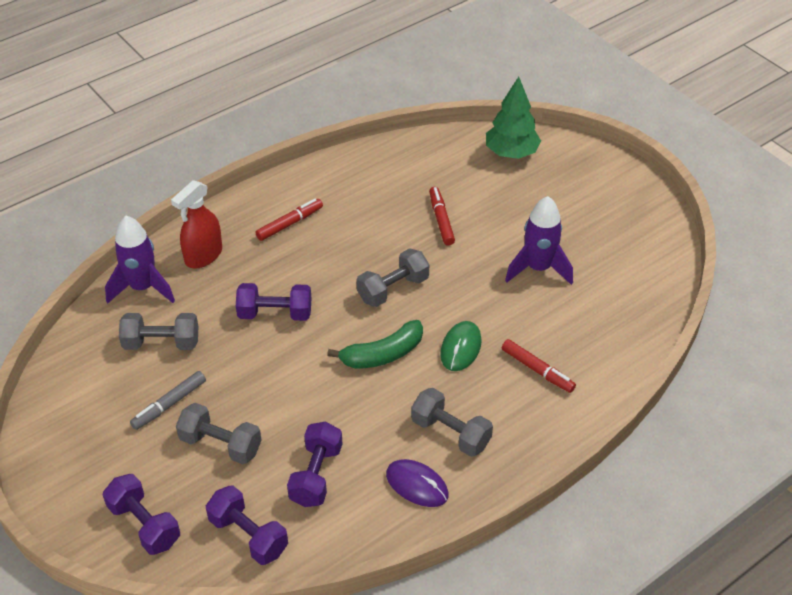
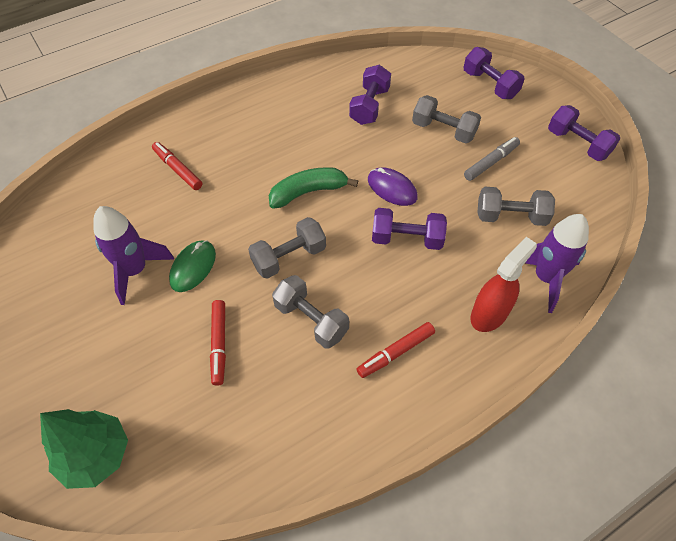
camera: 175 degrees left, 10 degrees up
(248, 535) = (416, 74): purple dumbbell -> purple dumbbell (577, 144)
(417, 485) = (296, 95): purple mouse -> purple mouse (392, 188)
(450, 433) = (264, 127): grey dumbbell -> grey dumbbell (311, 320)
(460, 348) = (237, 193): green mouse -> green mouse (193, 267)

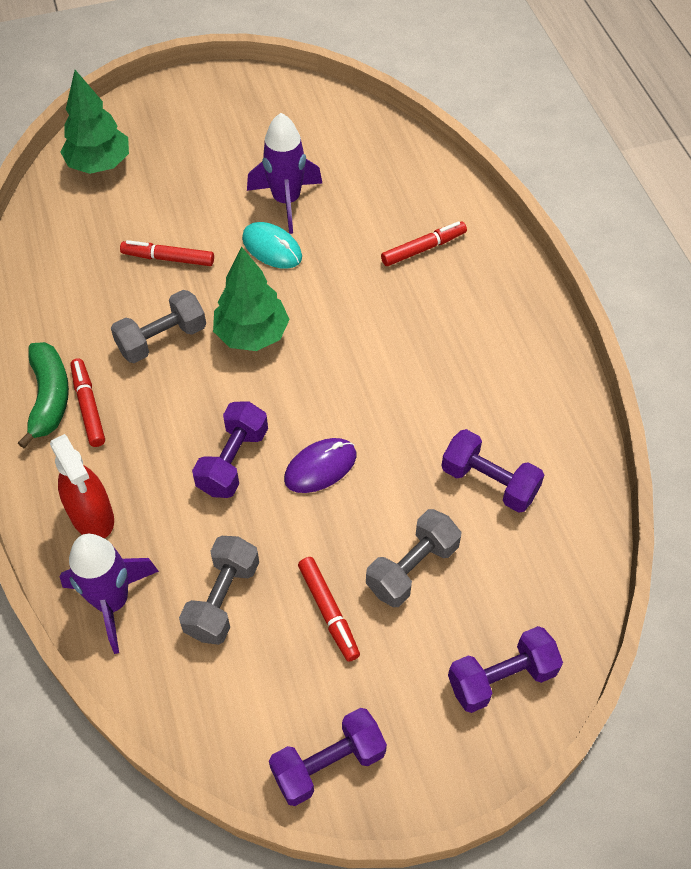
camera: 105 degrees right, 0 degrees up
(193, 267) = (272, 248): green mouse -> turquoise mouse
(289, 257) = (252, 334): grey dumbbell -> green tree
(308, 192) = (345, 372): green banana -> green banana (49, 398)
(491, 162) = (329, 611): grey marker -> red marker

